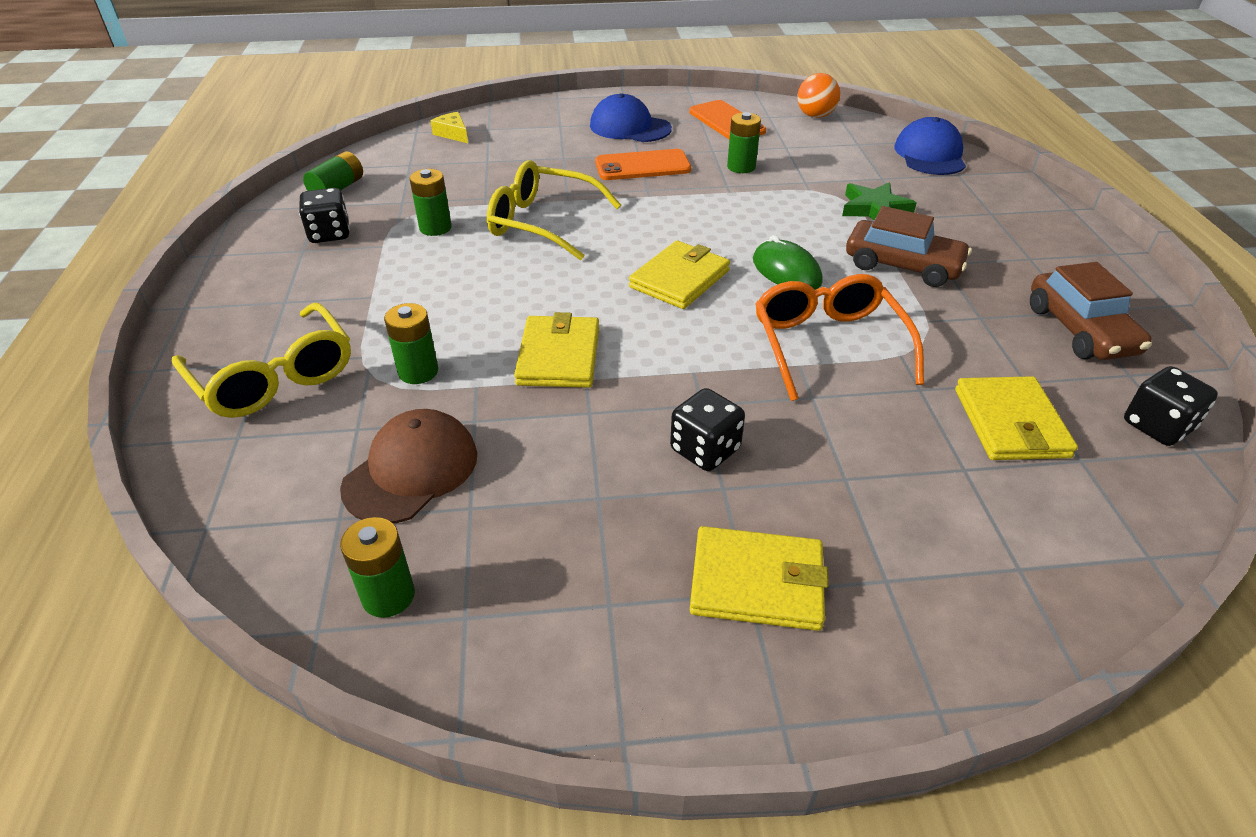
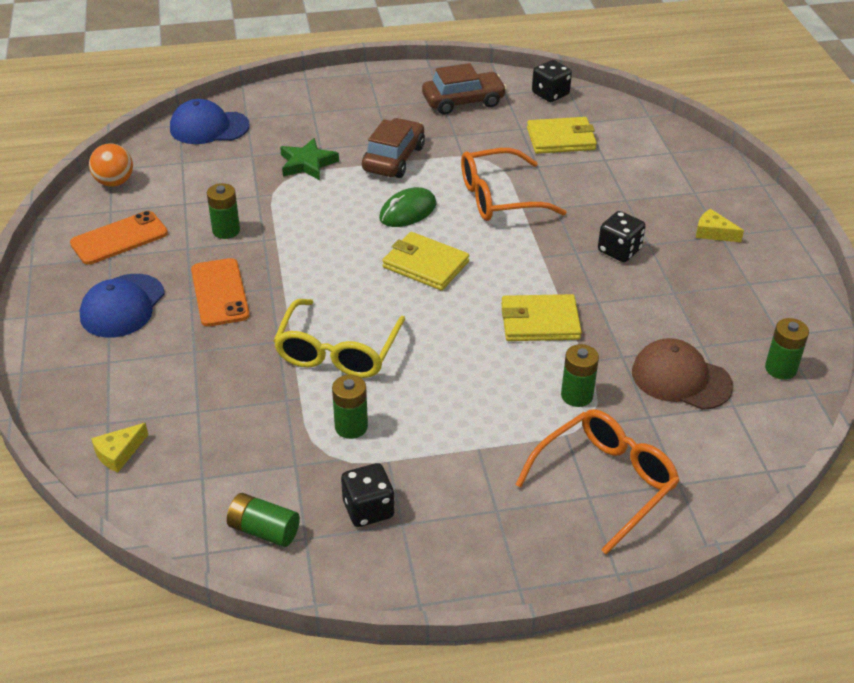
camera: 95 degrees left, 0 degrees up
(274, 377) = (605, 482): yellow glasses -> orange glasses
(757, 582) = (713, 233): yellow wallet -> yellow cheese

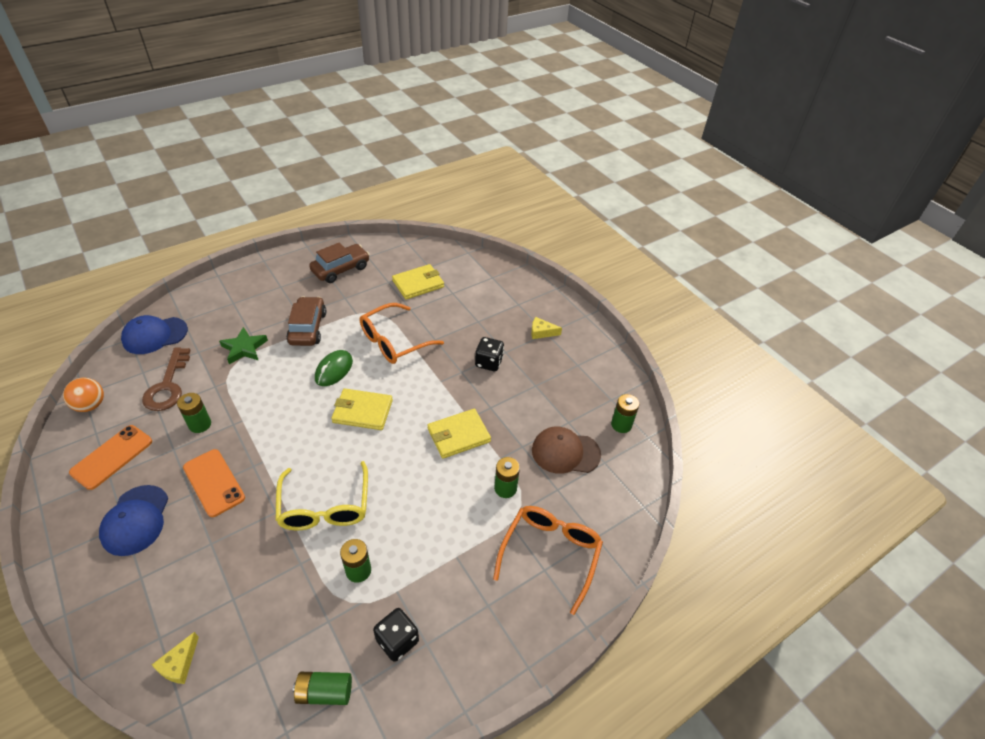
camera: 25 degrees left, 5 degrees up
(205, 182) = (168, 385): none -> brown key
(550, 94) = (398, 250): black dice -> none

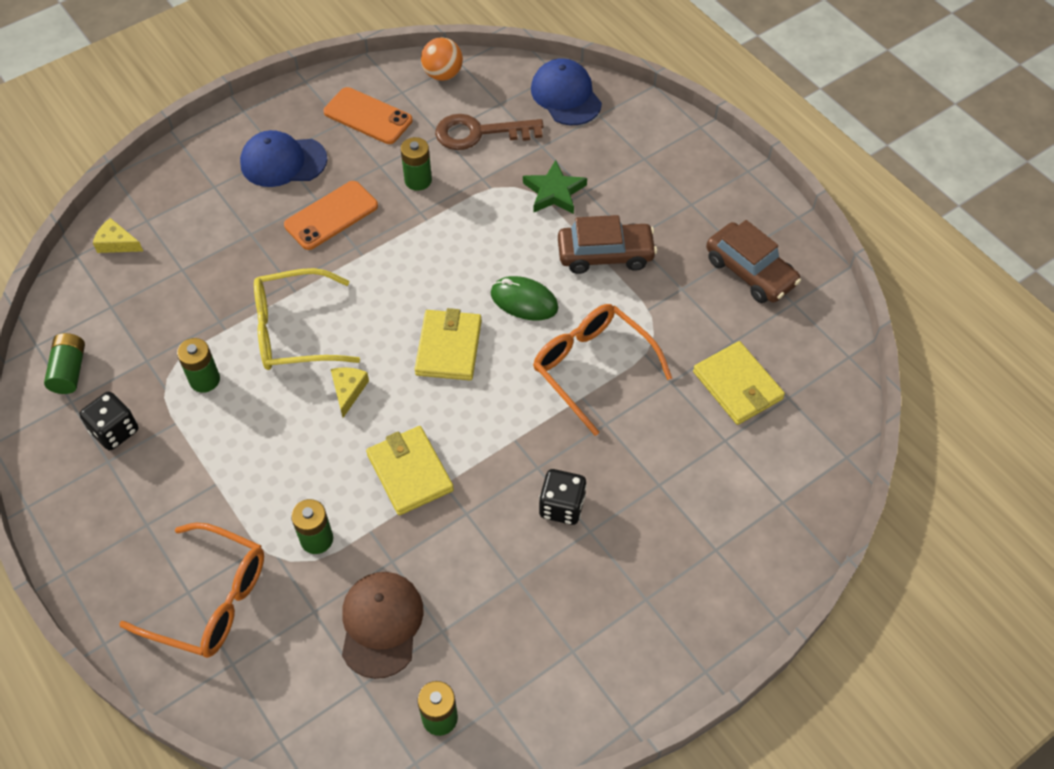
camera: 90 degrees right, 10 degrees up
(541, 332) = (646, 590): yellow cheese -> yellow cheese (348, 391)

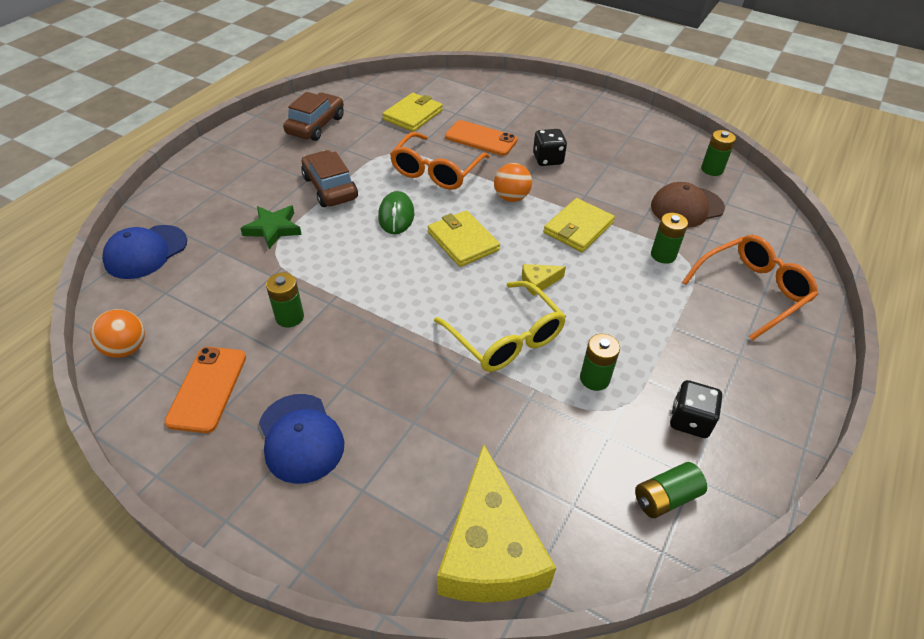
camera: 115 degrees left, 10 degrees down
(117, 243) = (490, 550): yellow cheese -> yellow cheese, size x2.44
(210, 600) = (752, 291): orange glasses -> orange glasses turned 60 degrees clockwise
(331, 215) = (361, 365): orange phone -> orange phone (481, 139)
(448, 347) = (463, 241): yellow wallet -> yellow wallet turned 75 degrees clockwise
(479, 133) = (212, 294): brown key -> none
(501, 427) = (511, 197): none -> orange ball

